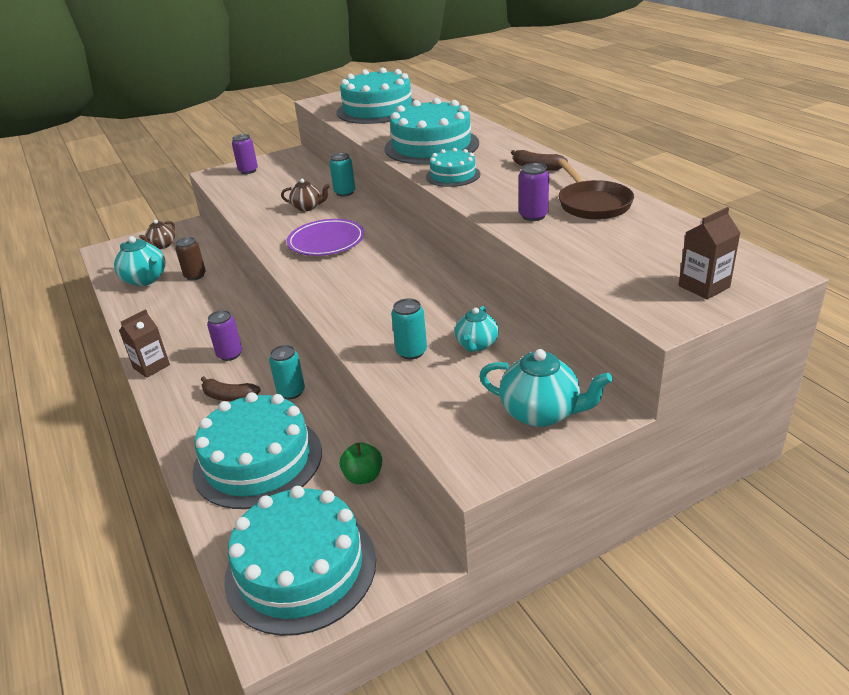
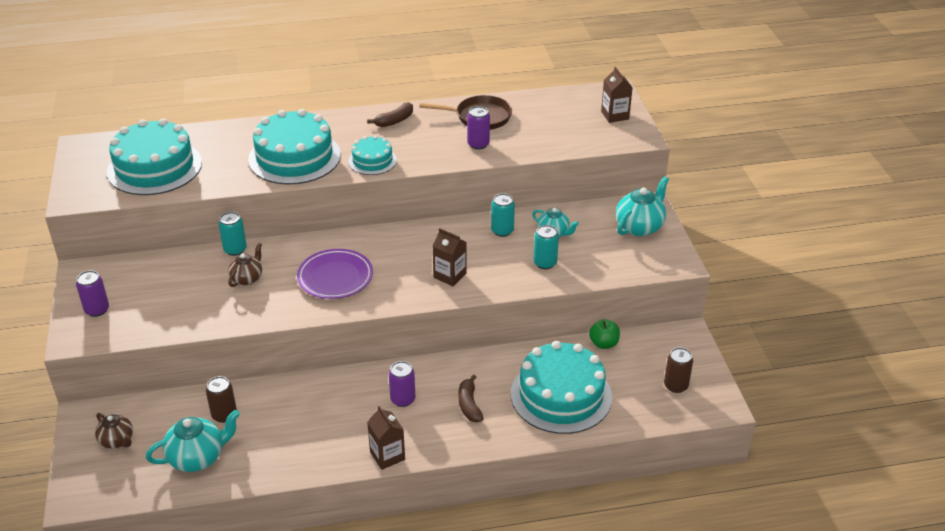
camera: 75 degrees left, 5 degrees up
(229, 397) = (469, 405): brown banana -> brown banana turned 135 degrees clockwise
(291, 392) = (484, 366): turquoise can -> turquoise can (502, 231)
(301, 568) = (675, 385): turquoise cake -> brown can
(357, 297) = (450, 275): none -> brown carton

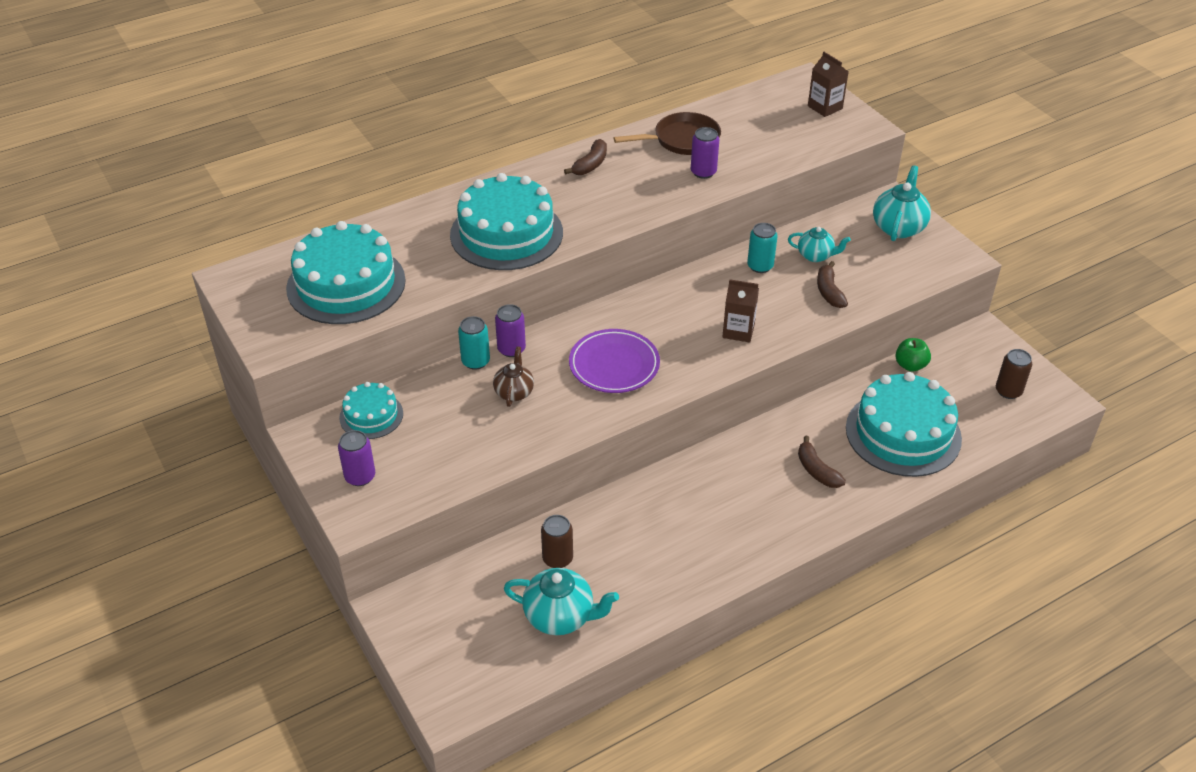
camera: 20 degrees left, 5 degrees up
(117, 441) = (453, 625): brown teapot -> none
(198, 457) = (560, 616): turquoise teapot -> turquoise teapot turned 60 degrees clockwise
(372, 161) = (599, 218): turquoise cake -> turquoise cake (371, 415)
(387, 456) = (767, 551): brown carton -> none
(403, 399) = (743, 484): purple can -> purple can (511, 349)
(545, 263) = (829, 291): turquoise can -> brown banana

